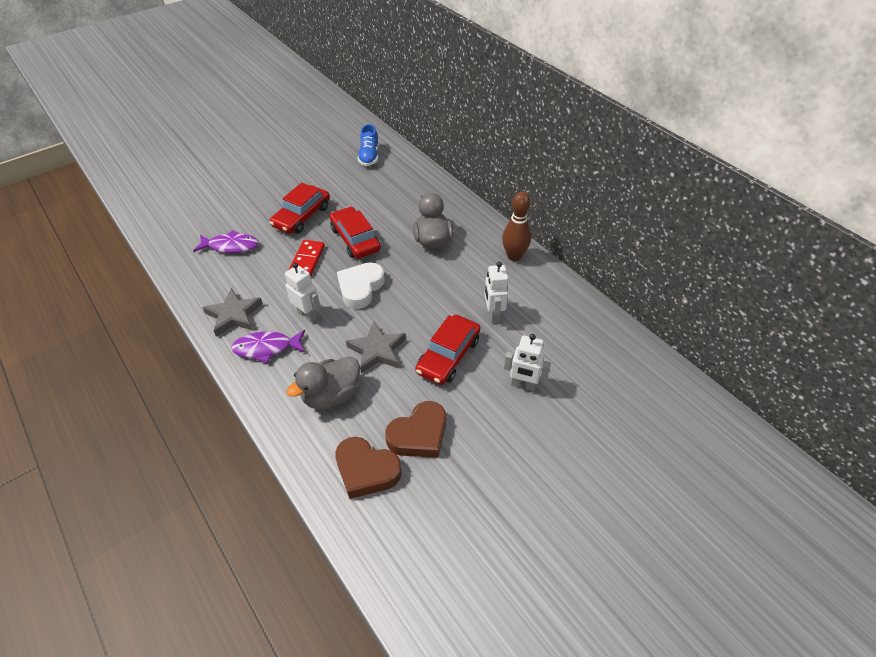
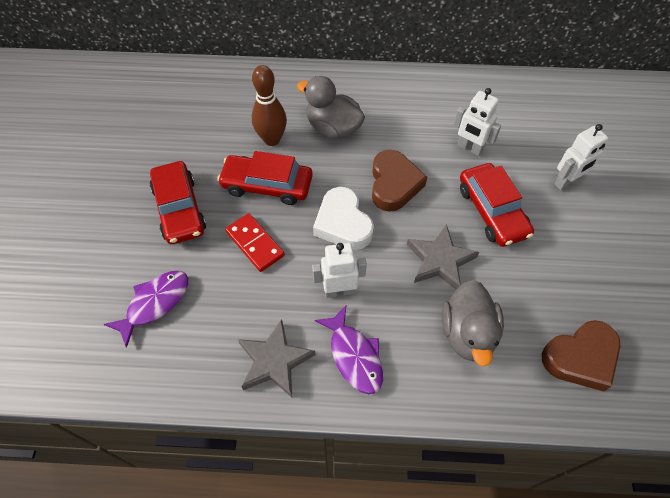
camera: 50 degrees left, 10 degrees up
(266, 348) = (354, 356): purple fish -> purple fish turned 60 degrees counterclockwise
(369, 156) = (149, 96): blue shoe -> none
(419, 435) = (567, 291): brown heart -> brown heart (394, 184)
(514, 256) = (412, 87): brown bowling pin -> brown bowling pin (272, 139)

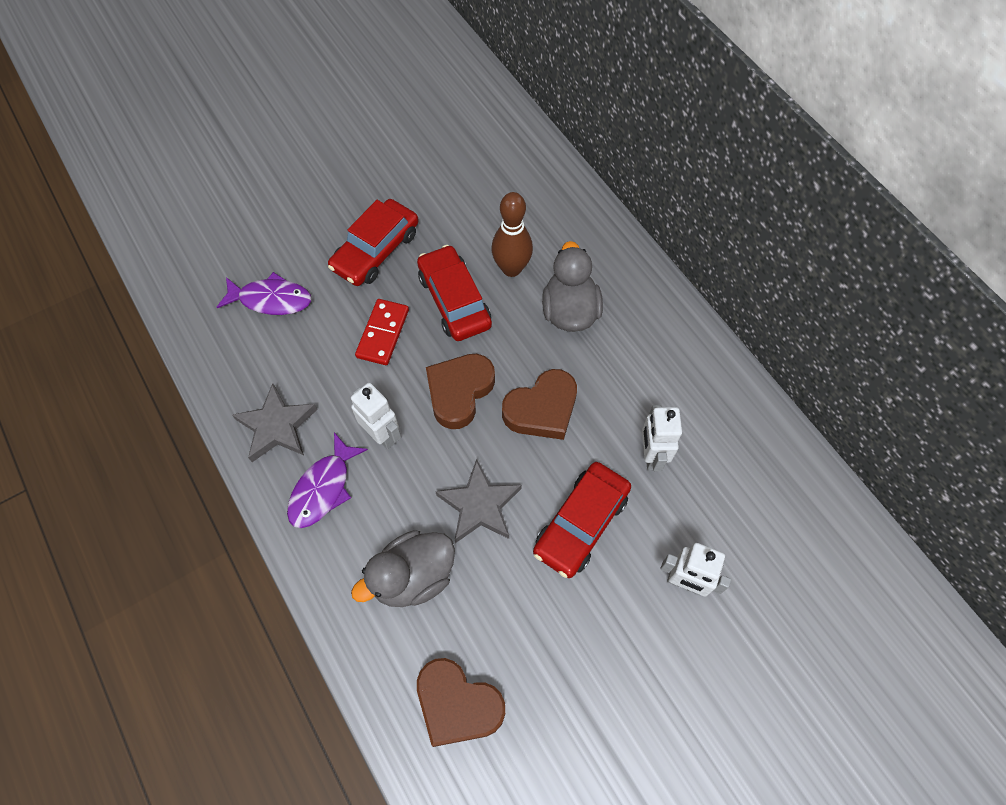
camera: 55 degrees right, 5 degrees up
(343, 223) = (459, 392): white heart -> brown heart

